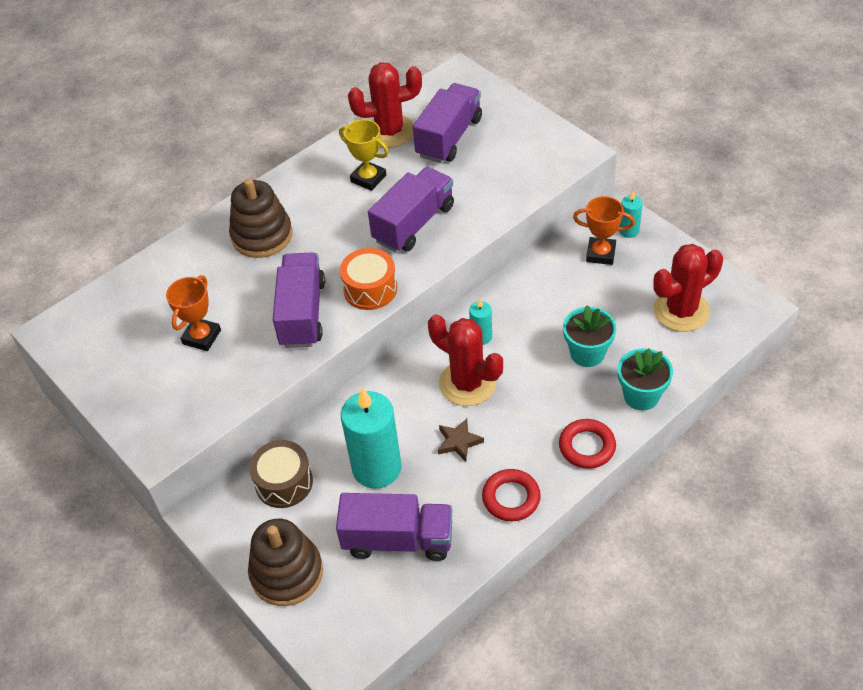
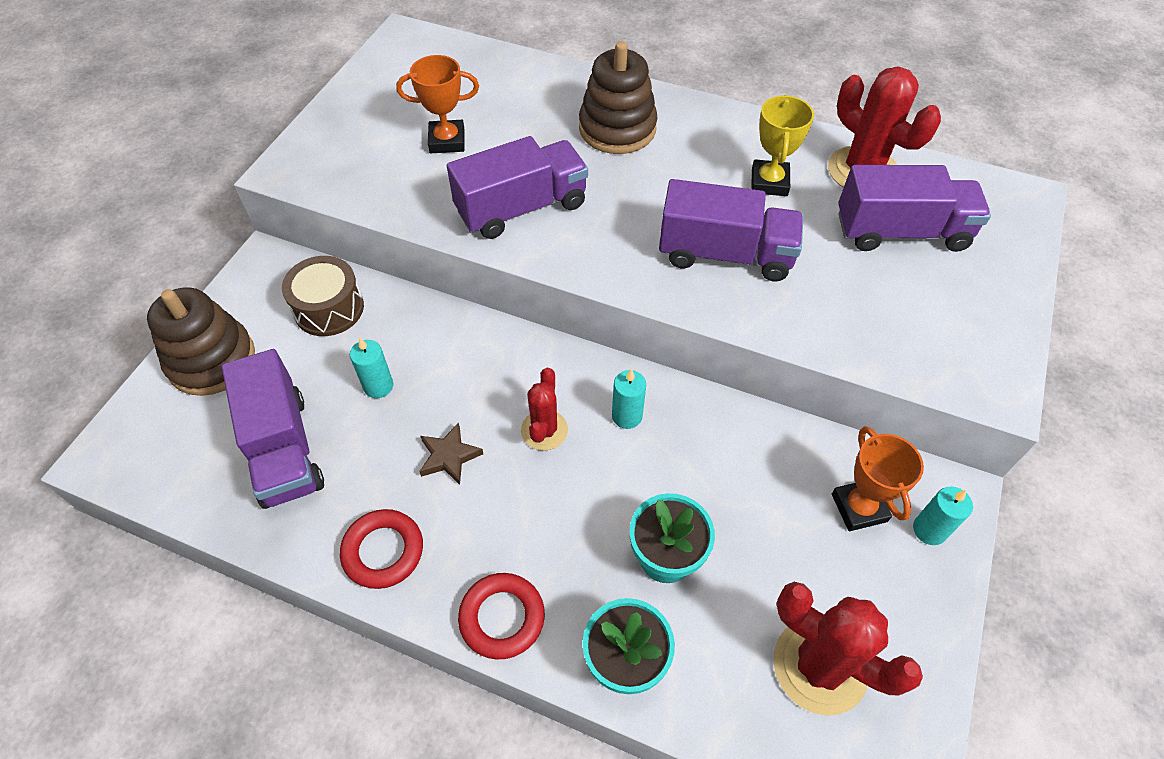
camera: 60 degrees right, 5 degrees up
(370, 289) = (592, 254): orange drum -> none
(377, 468) = (378, 386): turquoise candle -> turquoise candle, size x0.47
(467, 383) = (544, 430): red cactus -> red cactus, size x0.59

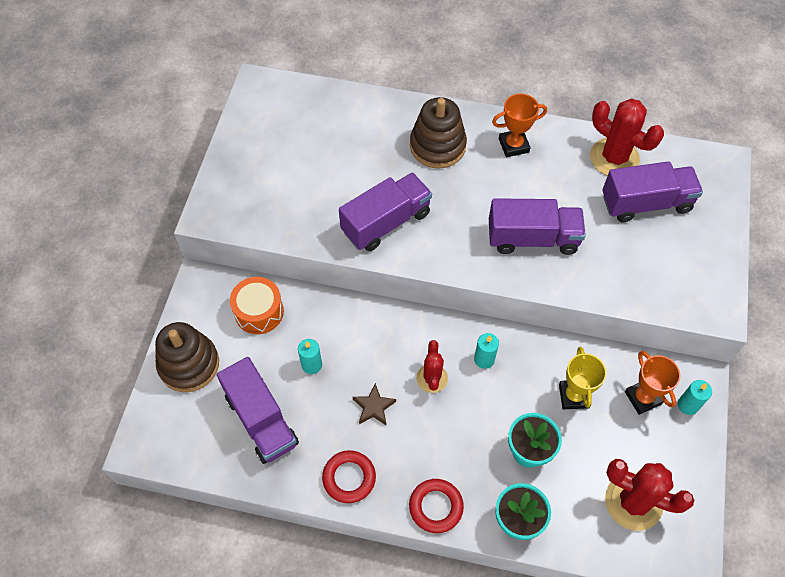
camera: 10 degrees left, 5 degrees up
(329, 308) = (259, 312): brown drum -> orange drum
(447, 141) = (318, 174): orange trophy -> orange trophy (513, 145)
(769, 182) = (552, 176): yellow trophy -> yellow trophy (574, 396)

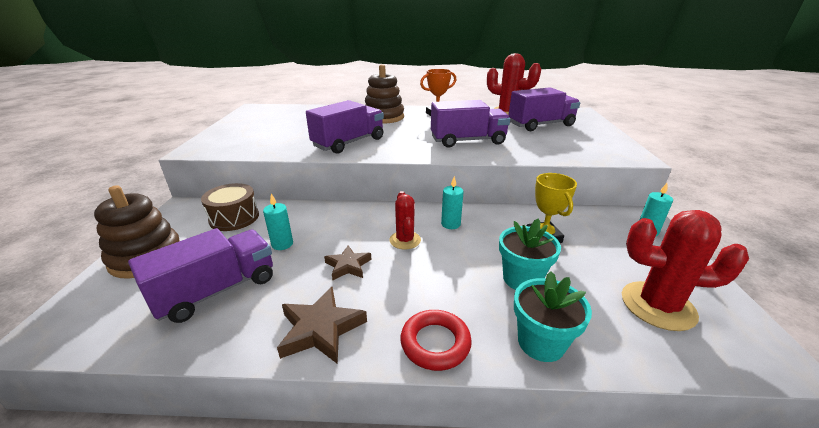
camera: 10 degrees left, 30 degrees down
(259, 312) = (234, 218): orange drum -> brown drum
(261, 420) = (217, 290): purple truck -> purple truck turned 90 degrees counterclockwise
(349, 478) = (321, 329): red ring -> brown star
(642, 398) = (605, 231): orange trophy -> none

